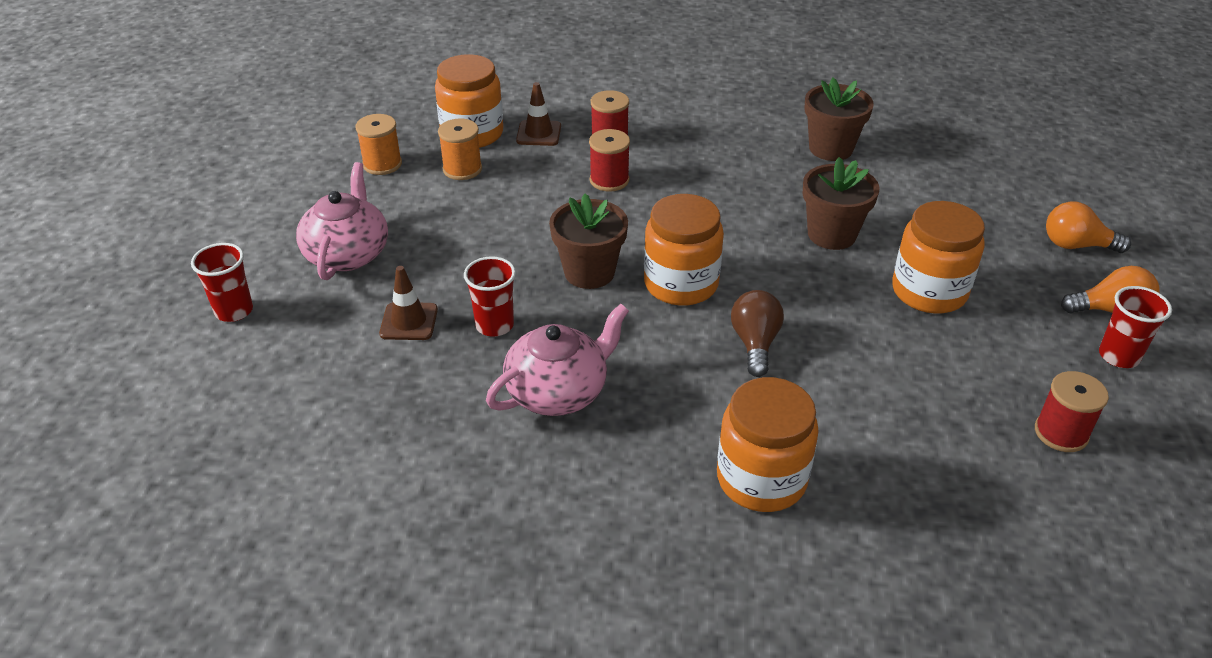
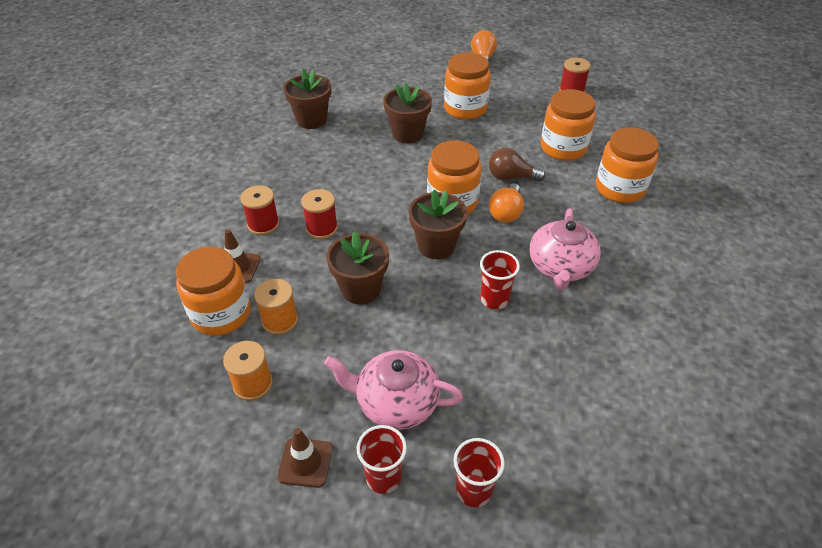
camera: 85 degrees left, 5 degrees up
(409, 322) = (490, 352): brown traffic cone -> brown traffic cone (305, 462)
(509, 218) = (360, 289): none -> brown flower pot
(558, 391) = (560, 267): pink teapot -> pink teapot turned 135 degrees counterclockwise
(858, 410) = (563, 148): none -> orange jar
(1076, 245) = (429, 56): orange light bulb -> orange light bulb (506, 212)
(1118, 356) = (517, 64): red cup -> red cup (383, 477)

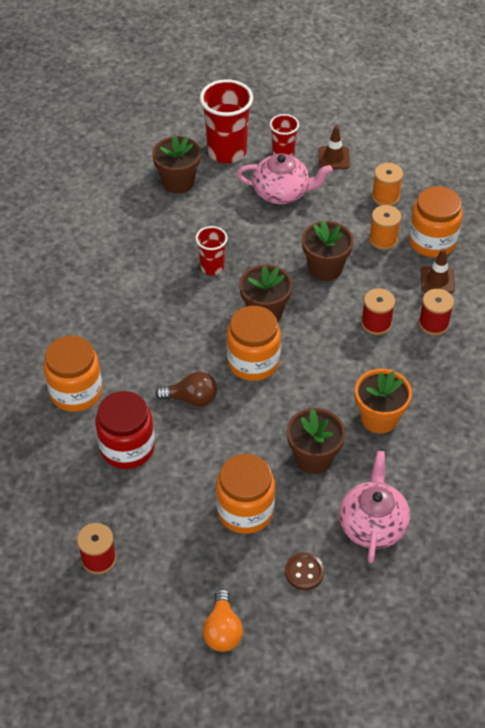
camera: 175 degrees right, 5 degrees up
(311, 120) = (437, 474): brown flower pot -> brown flower pot (178, 182)
(345, 155) = (379, 418): none -> orange flower pot
(426, 79) = (304, 572): none -> brown button
(474, 490) = (227, 151): red cup -> red cup, size x1.77
(506, 212) = (198, 353): orange light bulb -> none
(560, 267) = (152, 299): pink teapot -> pink teapot (372, 524)
(563, 148) = (127, 448): orange jar -> red jar

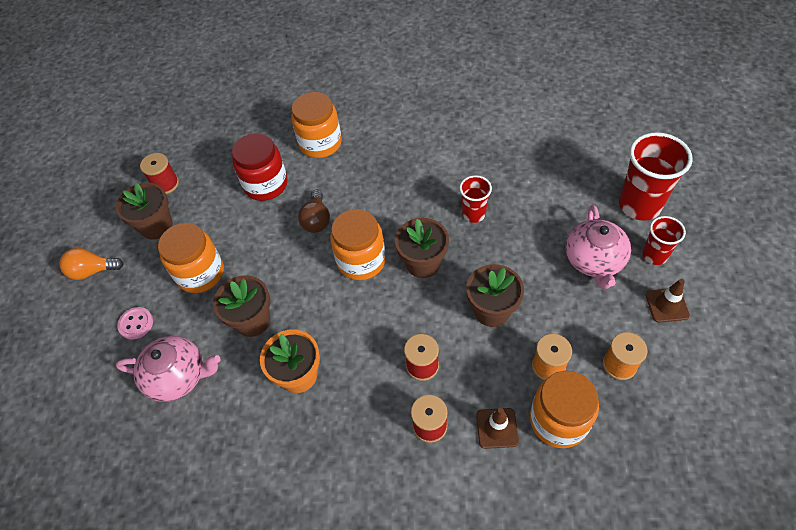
camera: 90 degrees right, 5 degrees up
(178, 182) = (581, 172): brown flower pot -> brown flower pot (156, 226)
(304, 572) = (136, 324): brown button -> pink button

